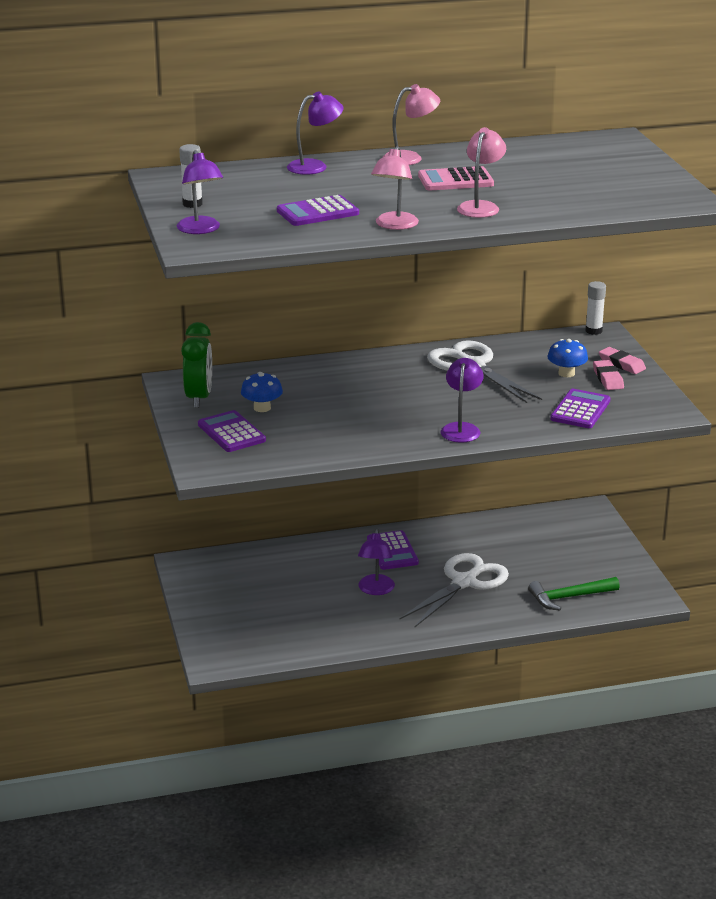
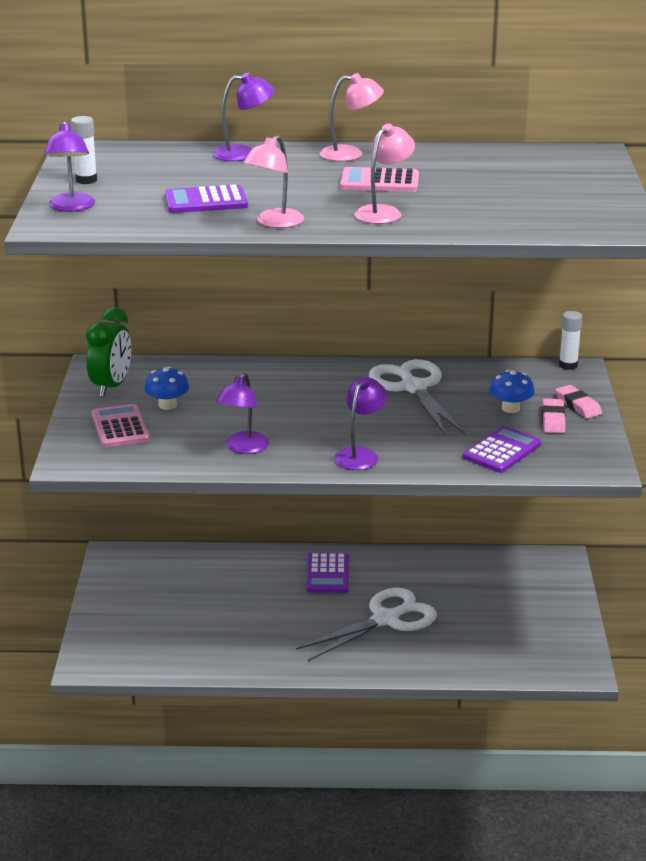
camera: 15 degrees right, 0 degrees up
(231, 432) = (120, 427): purple calculator -> pink calculator
(375, 590) = (289, 613): purple lamp -> purple lamp (243, 448)
(569, 597) = (490, 654): green hammer -> none

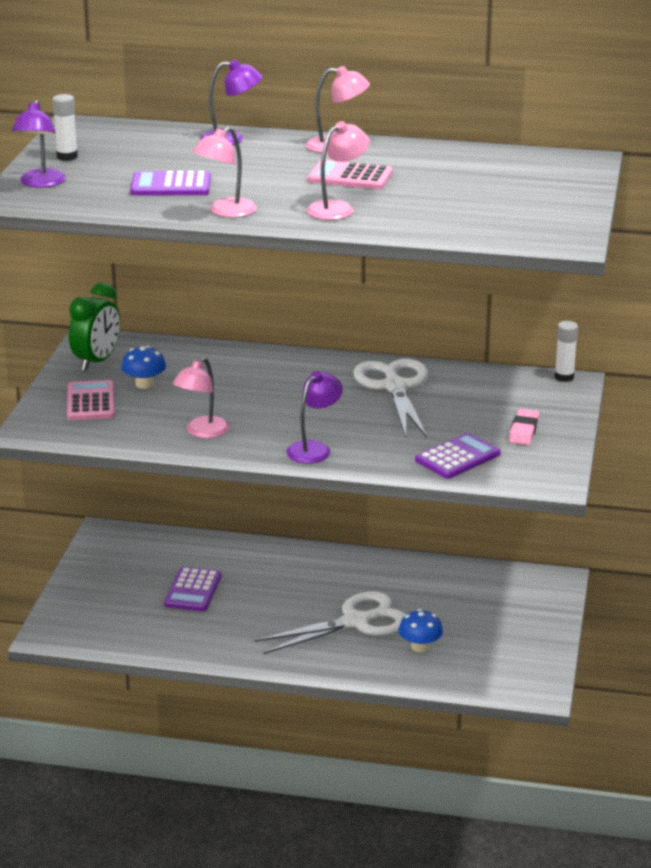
camera: 10 degrees right, 0 degrees up
(243, 448) = (202, 432): purple lamp -> pink lamp
(327, 574) = (312, 571): purple calculator -> purple calculator (193, 590)
(510, 408) = (485, 416): blue mushroom -> blue mushroom (420, 646)
(578, 405) = (556, 419): pink eraser -> none

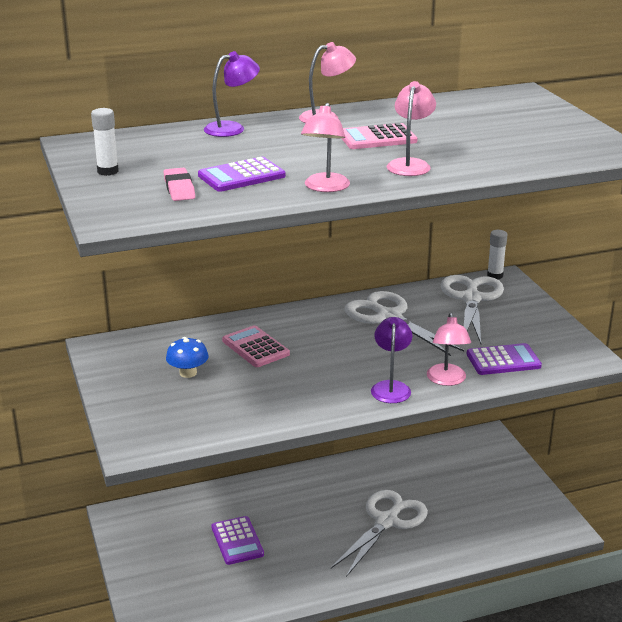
camera: 30 degrees left, 0 degrees up
(40, 183) = (118, 199): purple lamp -> none
(91, 402) = (159, 403): pink calculator -> pink calculator (255, 347)
(97, 361) = (123, 364): green clock -> none
(202, 432) = (285, 401): pink lamp -> pink lamp (447, 380)
(420, 646) = (452, 524): blue mushroom -> none
(458, 457) = (503, 360): purple calculator -> purple calculator turned 60 degrees clockwise
(506, 393) = (472, 299): none -> white scissors
(523, 431) = (521, 325): pink eraser -> pink eraser (179, 188)

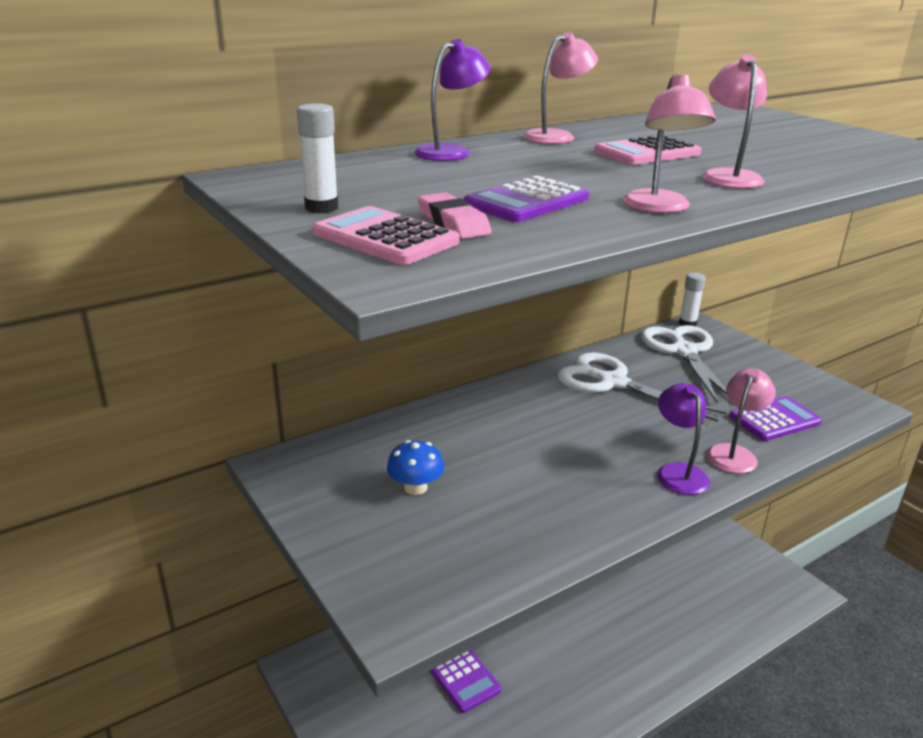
camera: 15 degrees left, 0 degrees up
(255, 347) = (482, 440): pink calculator -> pink calculator (385, 238)
(387, 521) = (618, 616): white scissors -> none
(447, 380) = (734, 453): pink lamp -> pink lamp turned 135 degrees counterclockwise

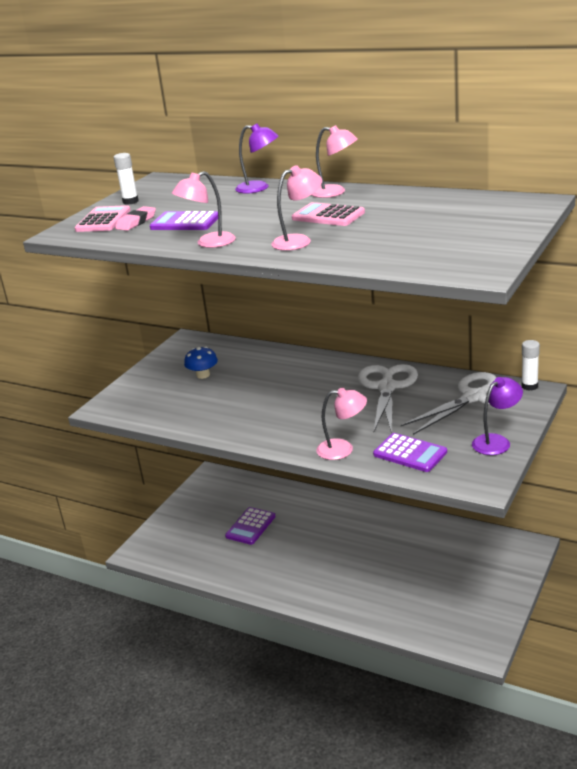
camera: 65 degrees right, 0 degrees up
(678, 472) = (298, 437): purple lamp -> purple lamp (496, 441)

